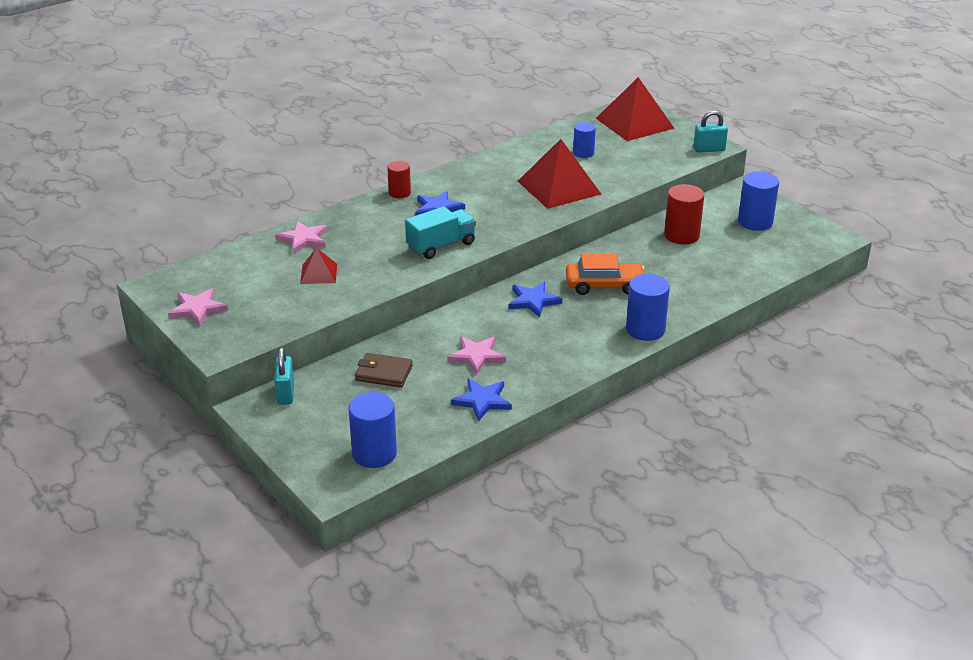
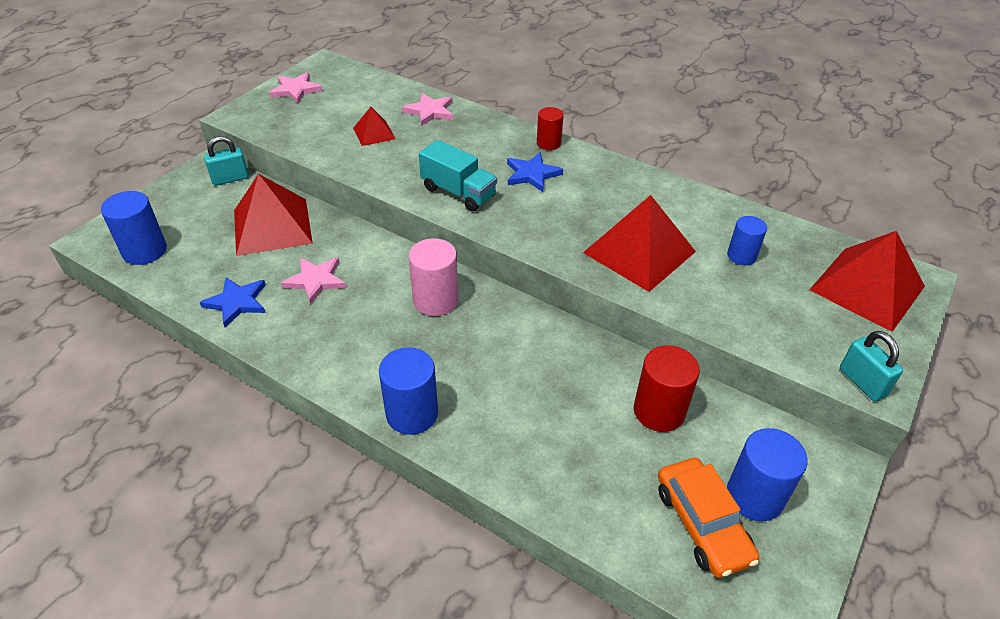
camera: 70 degrees right, 10 degrees up
(384, 373) = (272, 226): brown wallet -> red pyramid
(533, 301) = (435, 300): blue star -> pink cylinder
(604, 285) = (495, 355): orange car -> orange car (702, 524)

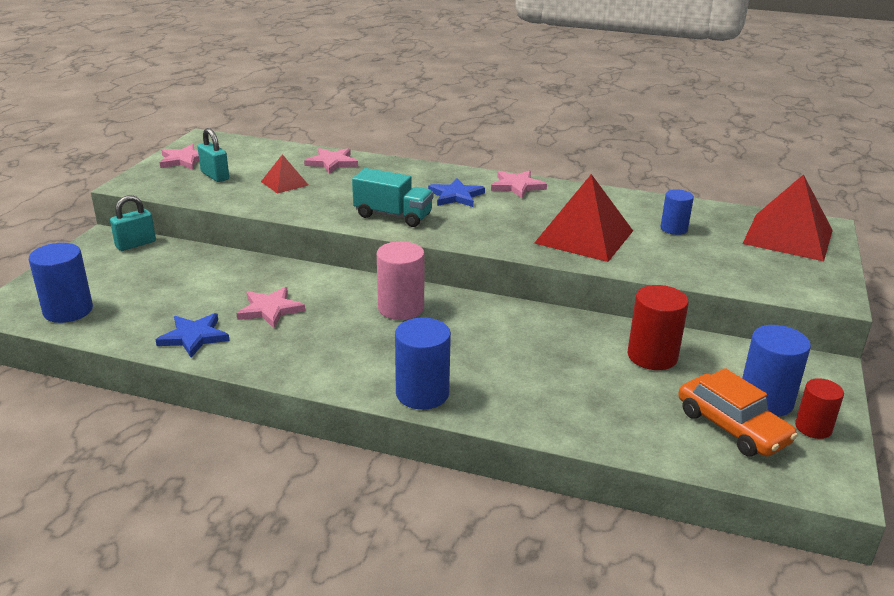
camera: 15 degrees left, 15 degrees down
(272, 226) = (201, 274): red pyramid -> none
(548, 143) = (459, 173): red cylinder -> red cylinder (813, 428)
(600, 169) = (517, 186): none -> pink star
(862, 382) = (818, 296): turquoise padlock -> turquoise padlock (215, 176)

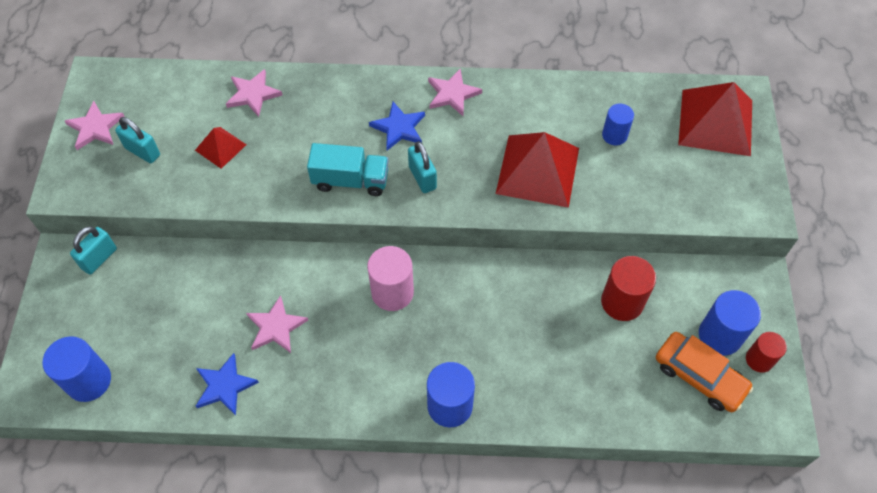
camera: 15 degrees left, 30 degrees up
(464, 224) = (422, 177): none -> turquoise padlock

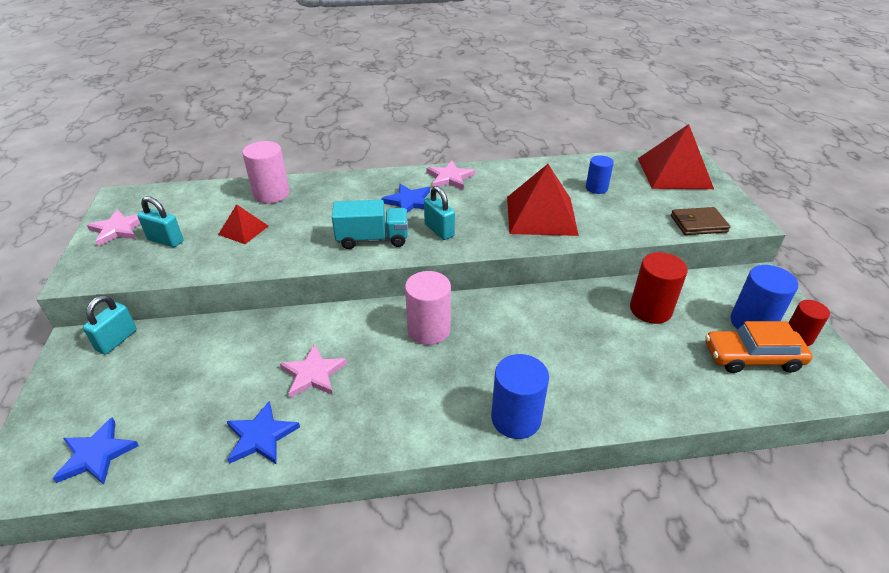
camera: 10 degrees left, 20 degrees down
(89, 381) = (96, 455): blue cylinder -> blue star
(253, 94) = (271, 194): pink star -> pink cylinder
(699, 376) = (752, 357): orange car -> orange car turned 150 degrees clockwise
(707, 209) = (698, 224): none -> brown wallet

